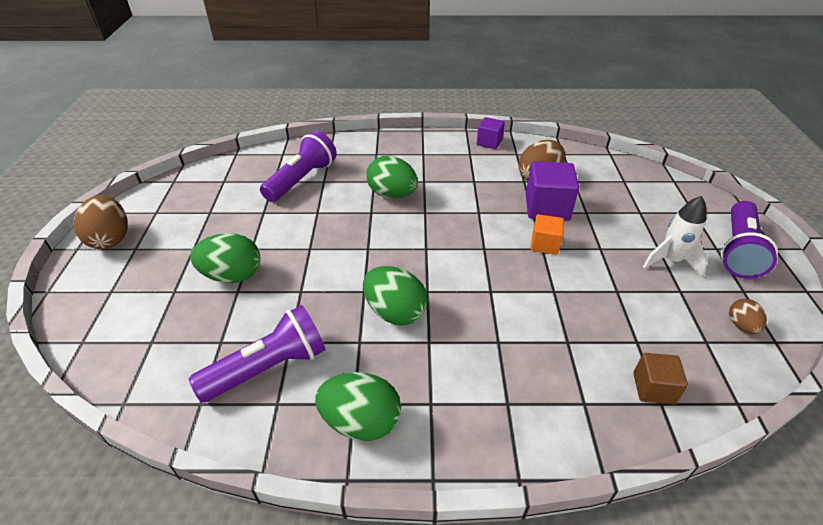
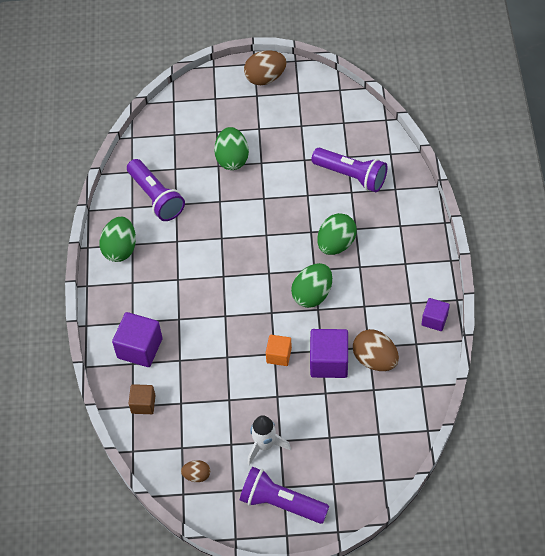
camera: 90 degrees right, 15 degrees up
(395, 312) = (202, 258): green egg -> green egg (312, 294)
(555, 392) = (140, 348): none -> purple cube

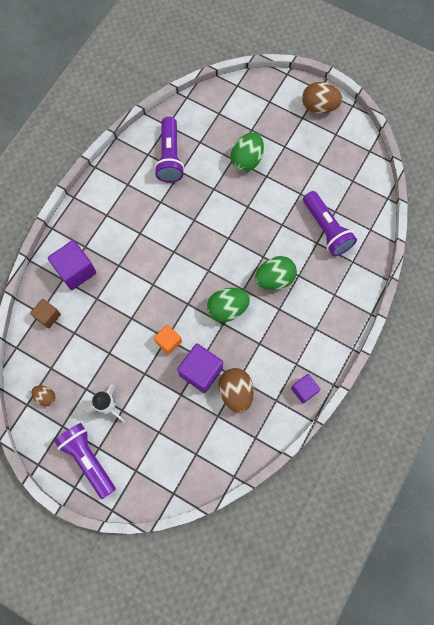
camera: 30 degrees right, 15 degrees up
(120, 249) = (116, 183): green egg -> none

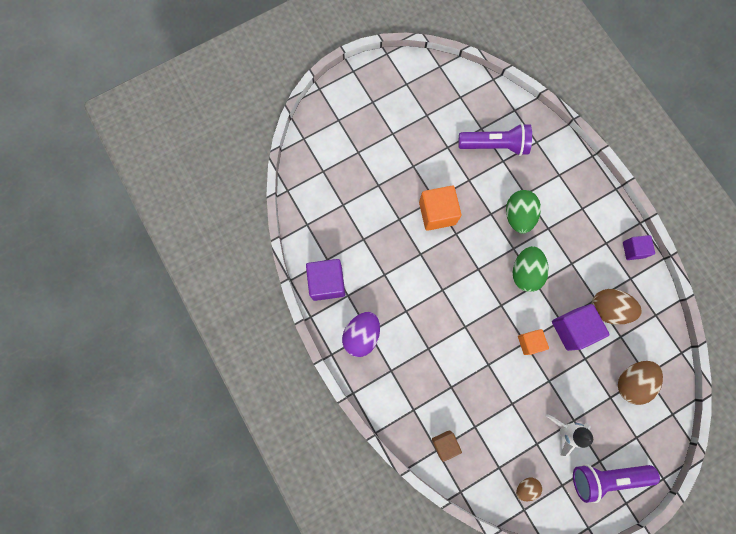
camera: 60 degrees left, 5 degrees up
(75, 270) = (411, 392): purple cube -> purple cube (327, 283)
(101, 211) = (362, 335): none -> purple egg
(170, 157) = (342, 240): purple flashlight -> none
(236, 214) = (437, 213): none -> orange cube
(247, 159) = (387, 173): green egg -> none
(319, 107) = (370, 81): brown egg -> brown egg (631, 381)

